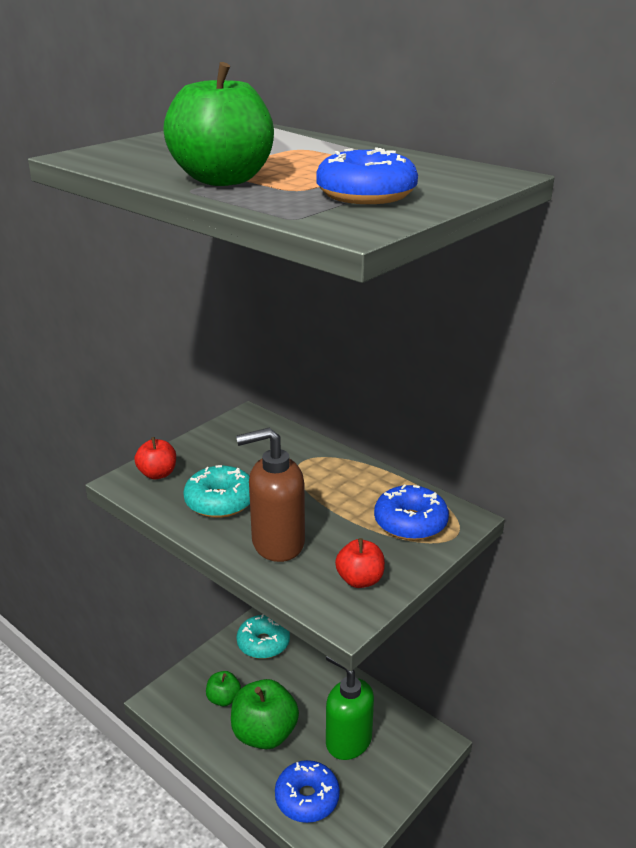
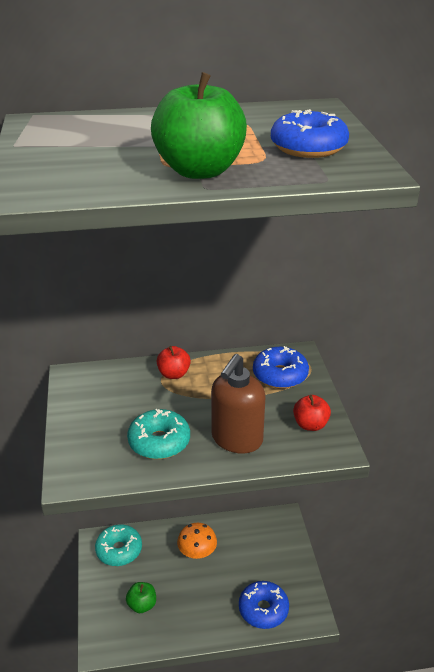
camera: 50 degrees left, 5 degrees up
(157, 474) = (83, 456): red apple -> red apple (174, 374)
(264, 734) = (194, 600): green apple -> none
(319, 699) = (197, 552): none -> orange mushroom
(348, 741) = (243, 559): green soap dispenser -> none

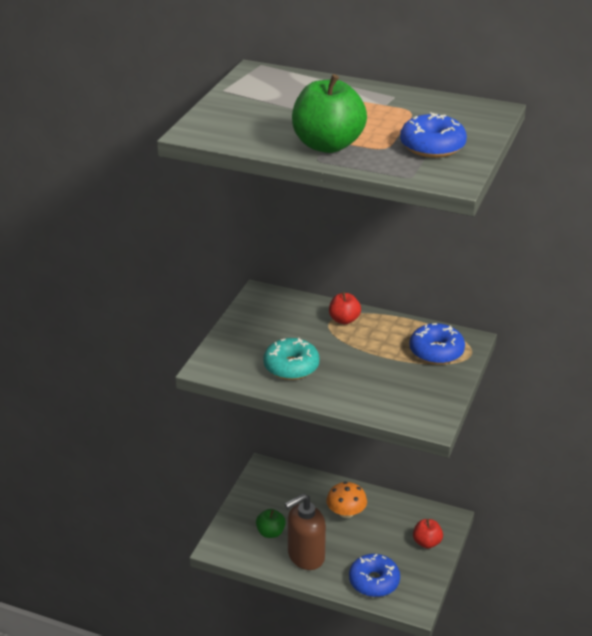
camera: 30 degrees right, 0 degrees up
(119, 550) = (278, 483): turquoise donut -> none
(236, 439) = (354, 387): brown soap dispenser -> brown soap dispenser (305, 556)
(310, 425) = (426, 398): red apple -> red apple (427, 542)

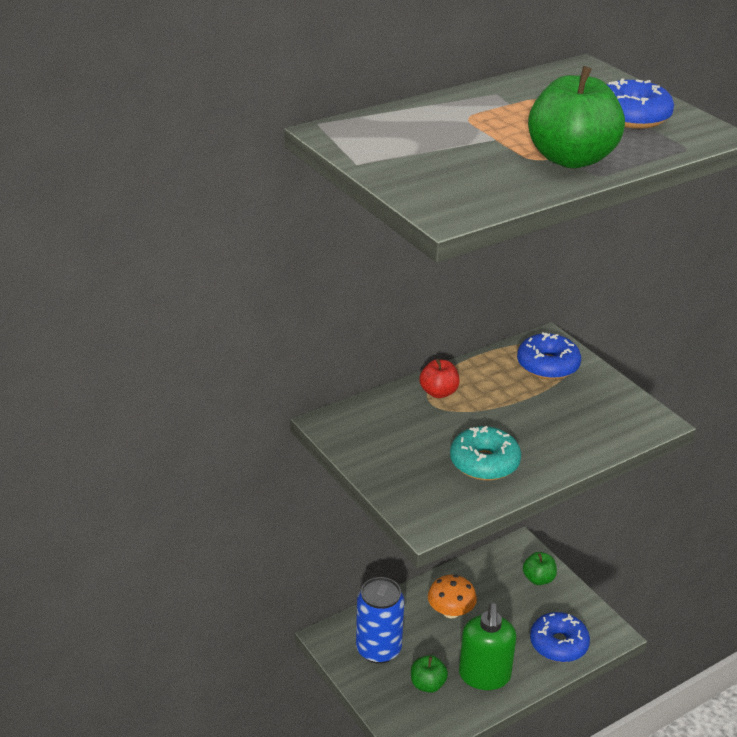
camera: 55 degrees left, 0 degrees up
(277, 495) = (378, 649): none -> blue can
(305, 556) = (484, 676): brown soap dispenser -> green soap dispenser
(427, 542) = (538, 579): red apple -> green apple

